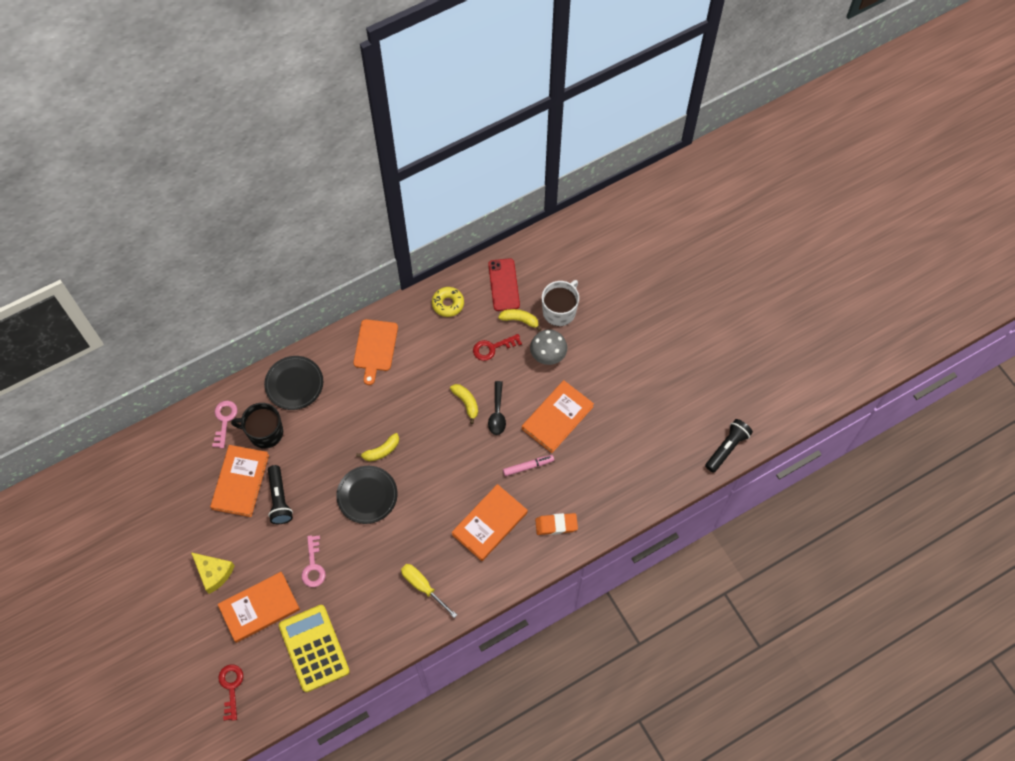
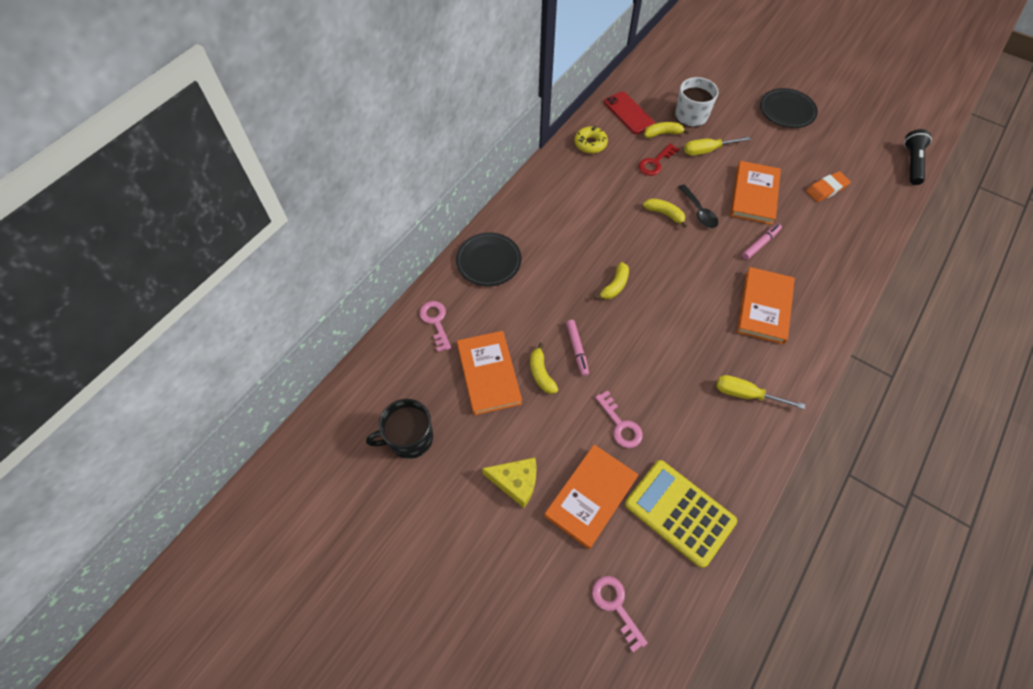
camera: 25 degrees left, 5 degrees down
(231, 687) = (616, 606): red key -> pink key
(264, 432) = (485, 316): black mug -> black mug (409, 438)
(279, 499) = (541, 373): black flashlight -> yellow banana
(318, 492) = (577, 349): none -> pink marker
(367, 495) = (629, 332): black plate -> black plate (787, 110)
(375, 348) = (548, 201): orange cutting board -> none
(548, 355) = (707, 150): grey mushroom -> yellow screwdriver
(556, 525) = (825, 282): orange eraser -> orange eraser (826, 189)

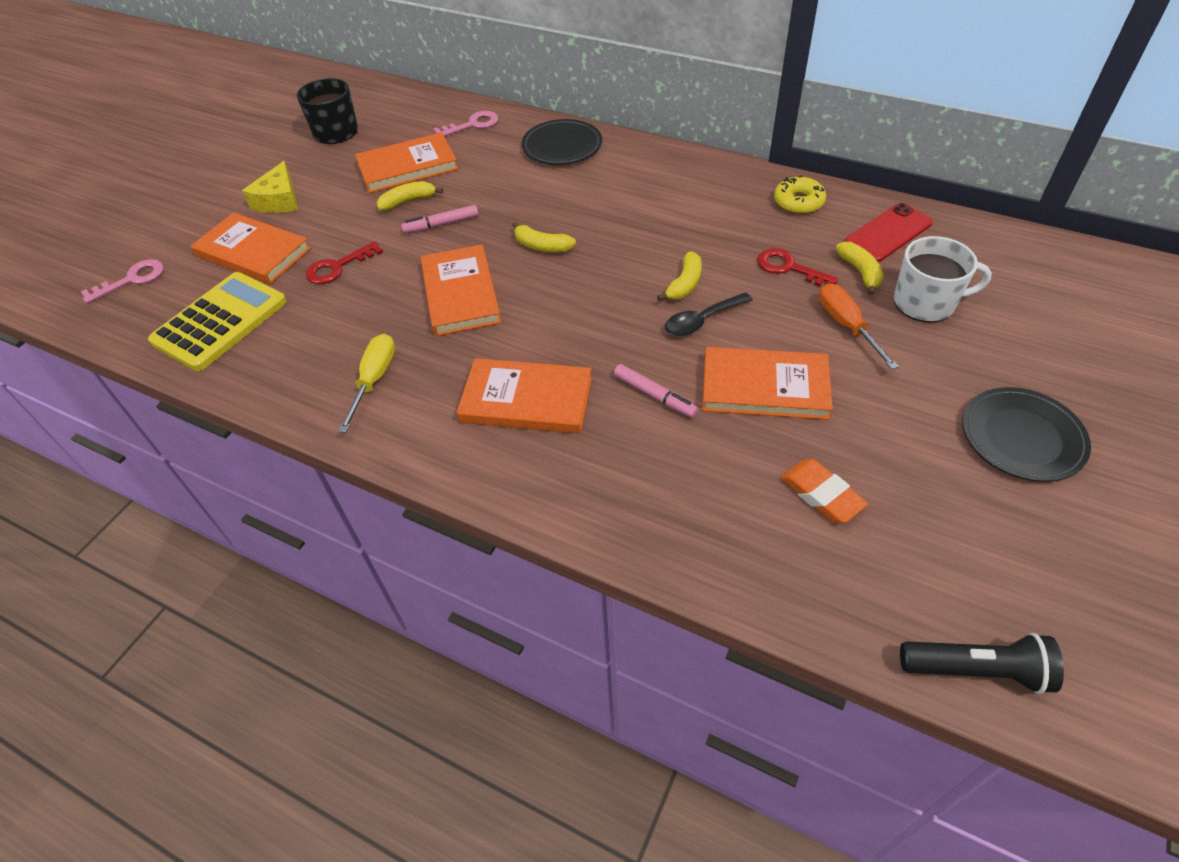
camera: 85 degrees right, 10 degrees down
(620, 424) = (338, 267): pink key -> red key
(661, 339) = (460, 294): none -> orange book
(707, 150) = (846, 326): yellow screwdriver -> orange screwdriver

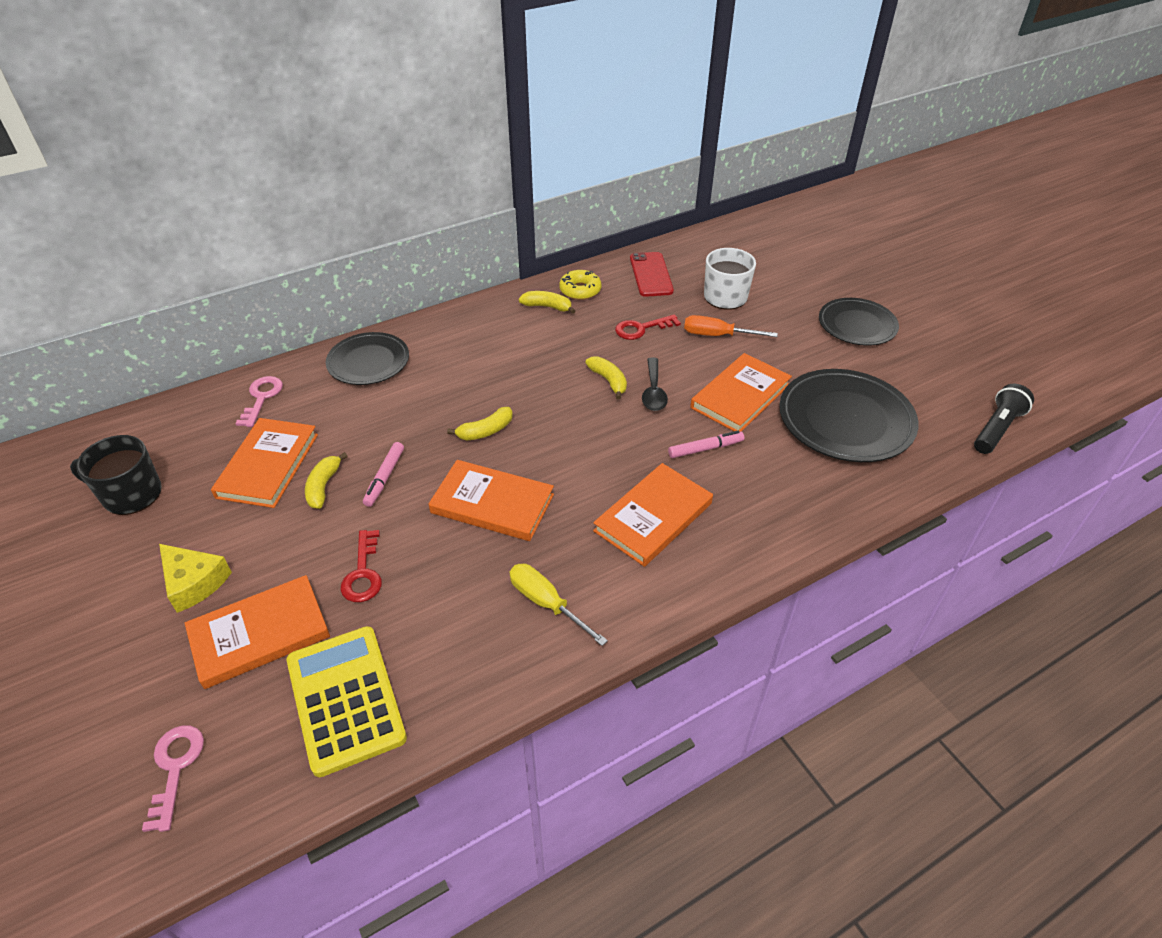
camera: 60 degrees left, 5 degrees down
(821, 494) = (845, 420): orange eraser -> black plate
(860, 272) = (675, 304): yellow banana -> yellow banana (547, 307)

